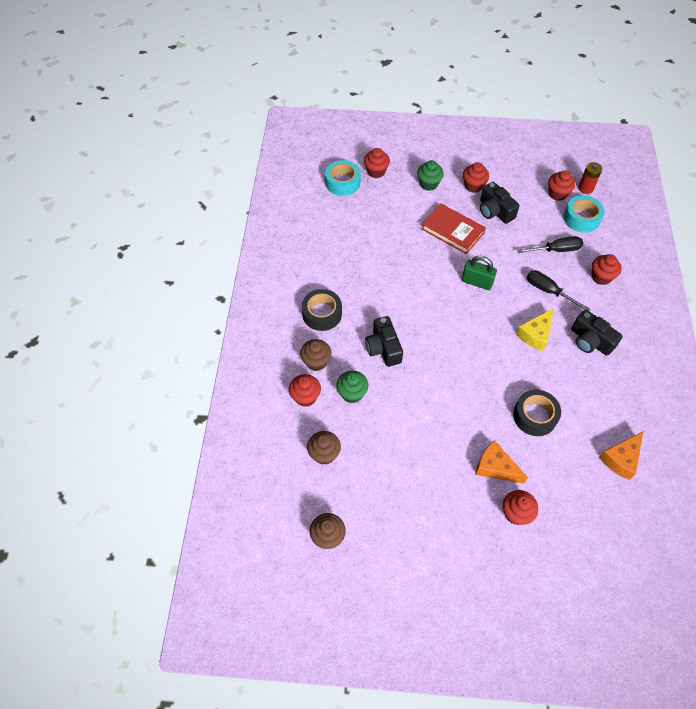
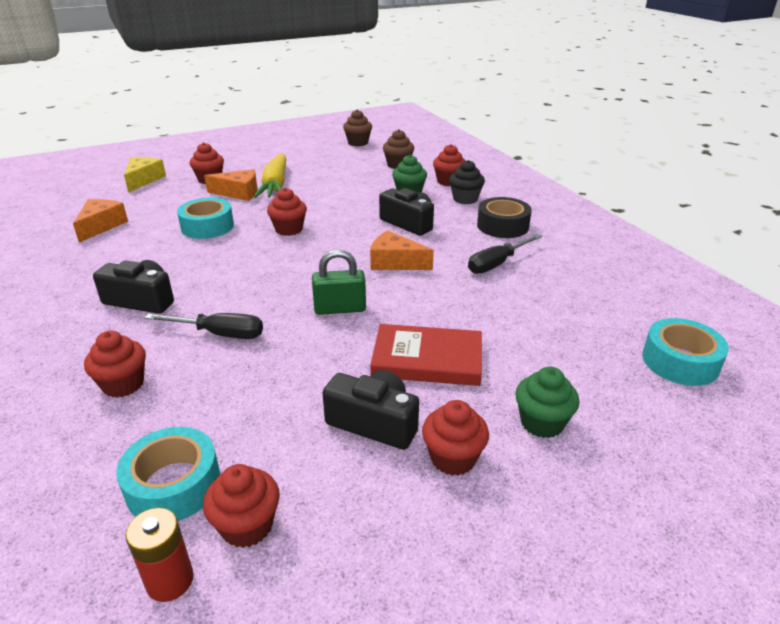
camera: 150 degrees right, 25 degrees down
(316, 362) = (465, 199): brown cupcake -> black cupcake
(376, 171) = (657, 404): red cupcake -> red cupcake (289, 229)
(422, 308) = (395, 262): none -> orange cheese
(457, 467) = (275, 185): none -> yellow carrot
(535, 334) = (226, 284): yellow cheese -> yellow cheese (143, 180)
(535, 416) = (207, 226): black tape -> turquoise tape
(556, 250) = (221, 398): black screwdriver -> black screwdriver (497, 264)

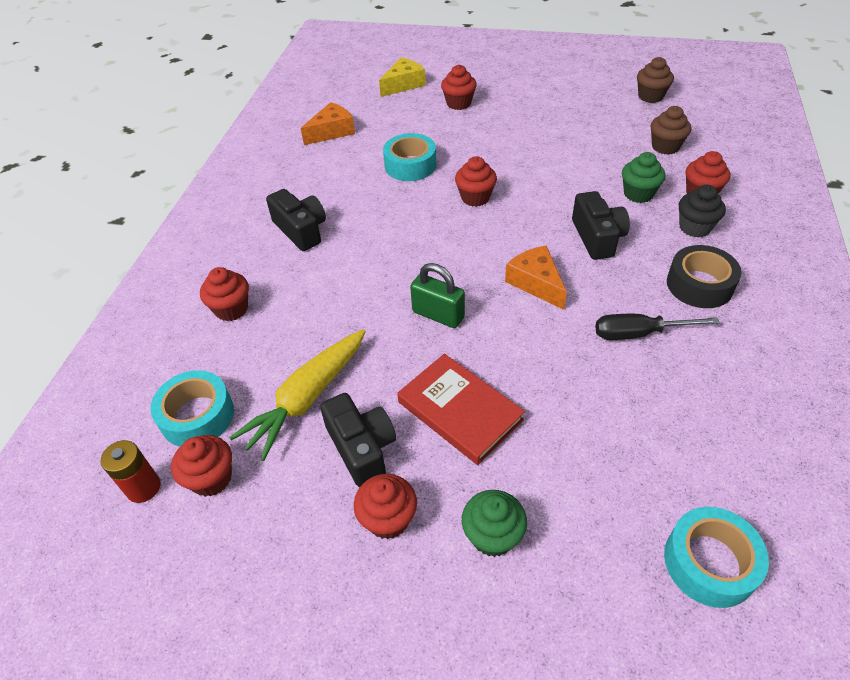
camera: 40 degrees right, 15 degrees up
(219, 334) = (327, 294): black screwdriver -> none
(239, 193) = (470, 131): orange cheese -> none
(275, 185) = (511, 132): yellow carrot -> yellow carrot (307, 398)

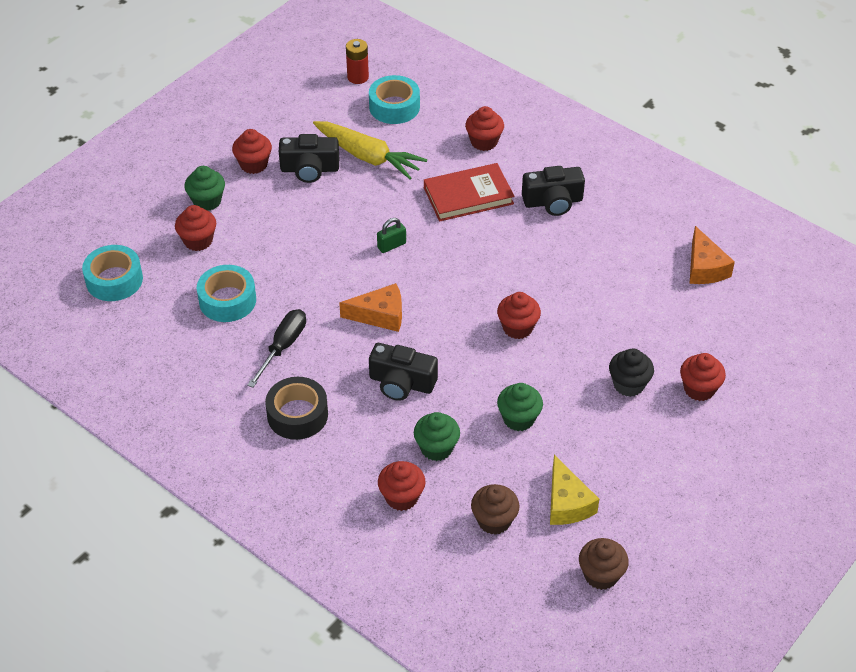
camera: 115 degrees right, 0 degrees up
(211, 478) = (341, 103): red cupcake -> red cupcake (198, 241)
(307, 398) = (368, 157): yellow carrot -> yellow carrot turned 150 degrees clockwise
(403, 84) = (774, 359): yellow cheese -> yellow cheese (567, 503)
(410, 165) = (602, 303): turquoise tape -> turquoise tape (227, 300)
(438, 315) = (391, 245): green padlock -> green padlock, size x0.65
(460, 411) = (299, 222): red book -> red book (468, 196)
(566, 166) = (518, 419): none -> green cupcake
(694, 227) = (361, 459): black cupcake -> black cupcake (628, 384)

